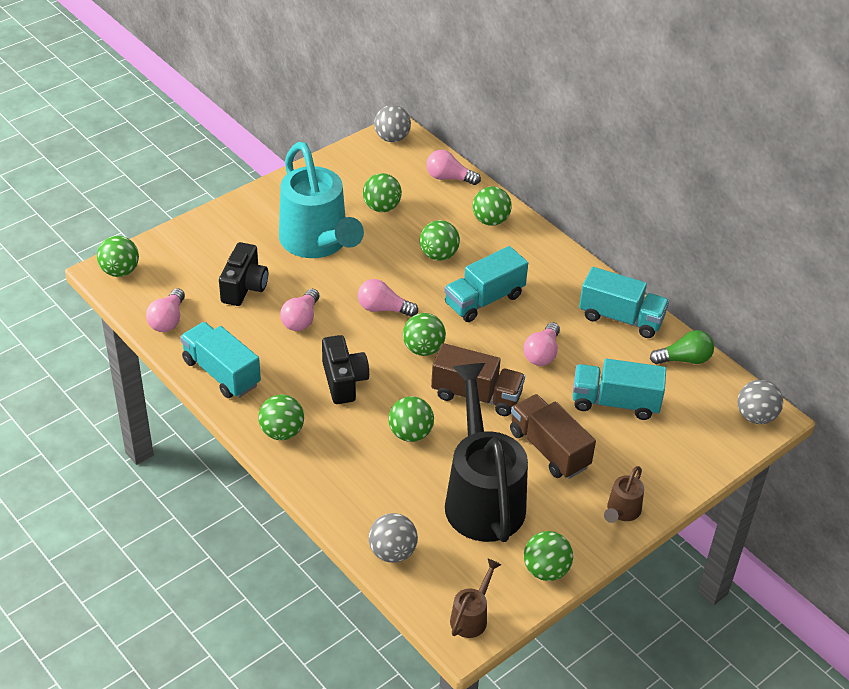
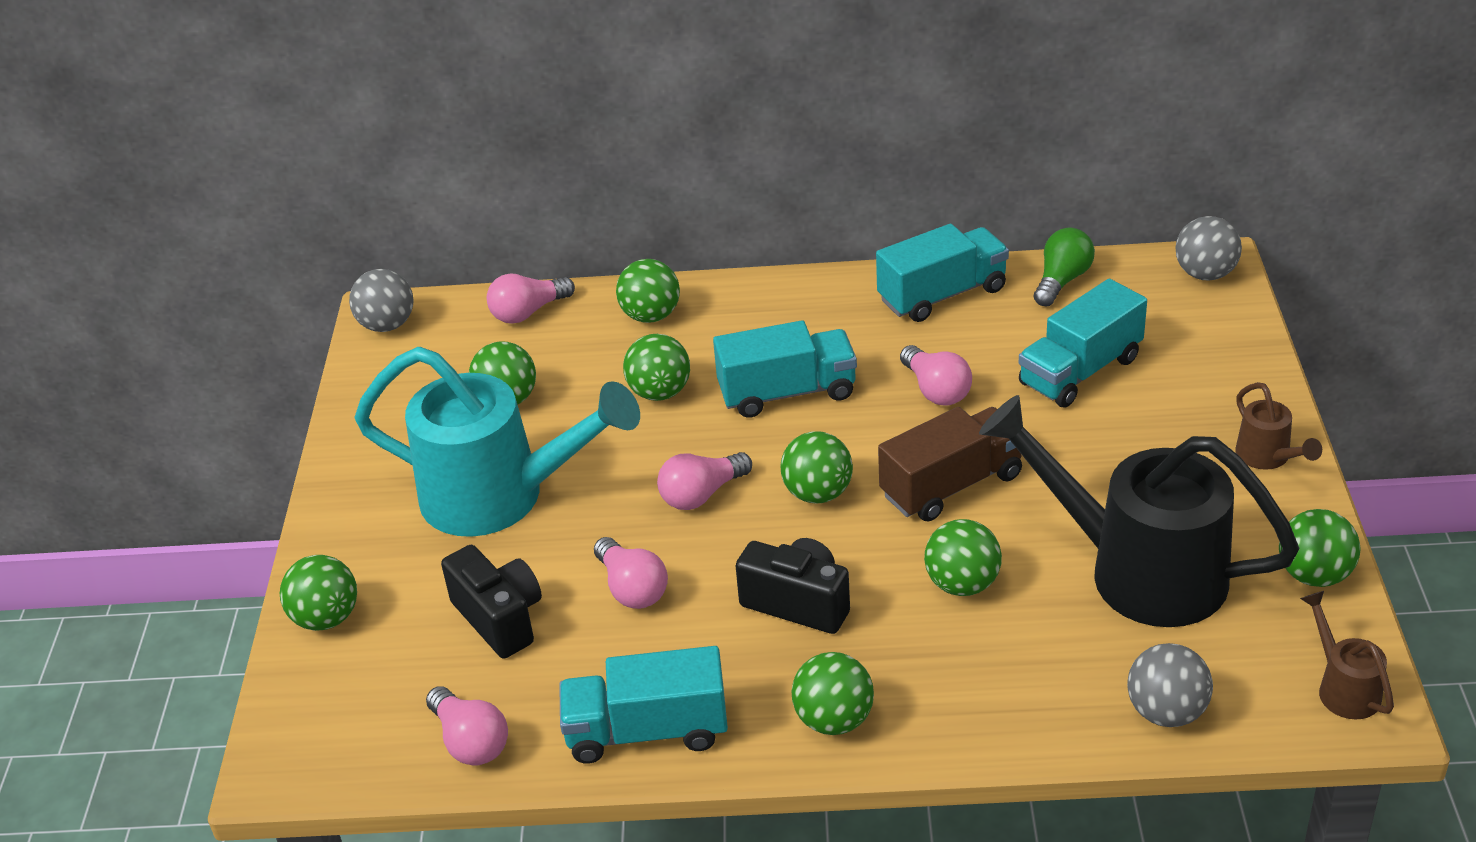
camera: 45 degrees left, 5 degrees down
(120, 271) = (298, 749): green ball -> green ball (326, 618)
(484, 300) = (787, 393): turquoise truck -> turquoise truck turned 105 degrees counterclockwise
(549, 449) = (1108, 467): brown truck -> none

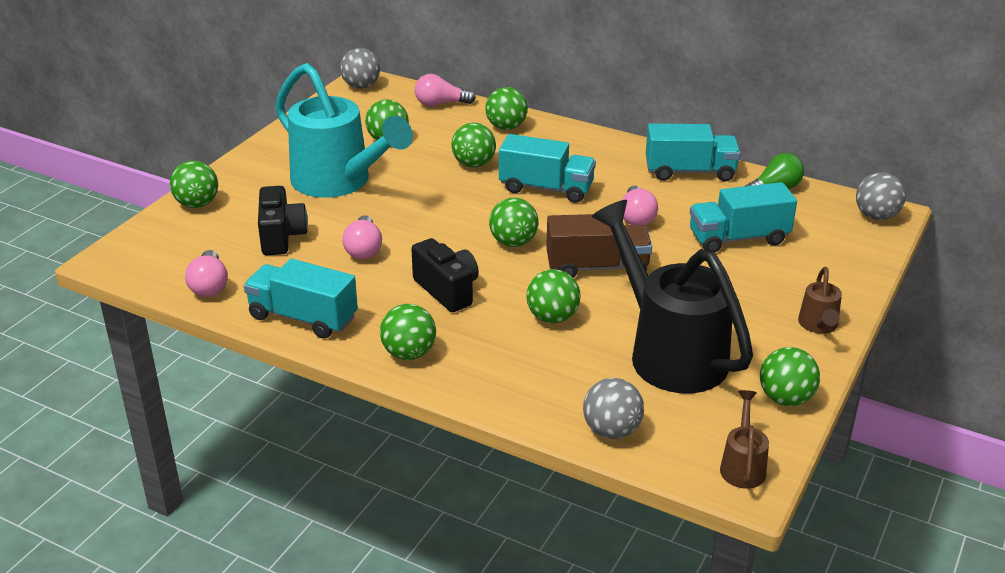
camera: 25 degrees right, 5 degrees down
(702, 494) = (447, 219): pink light bulb -> none

